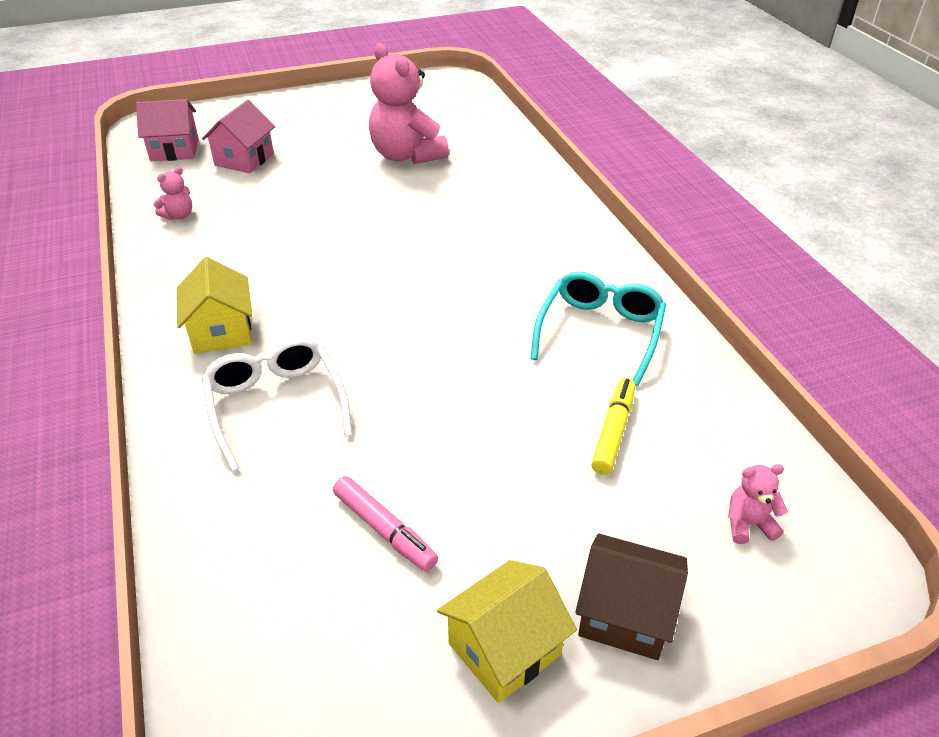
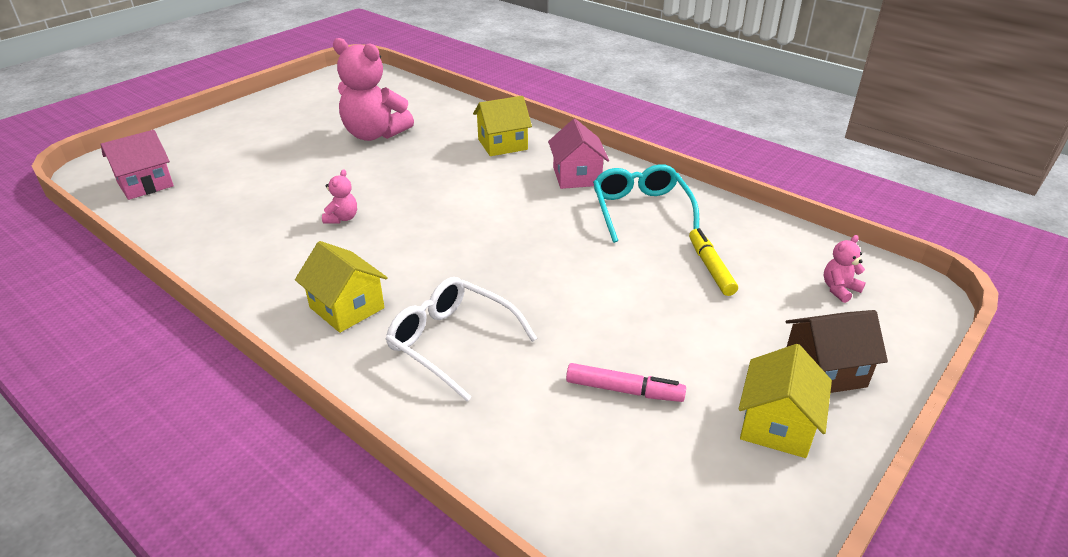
camera: 30 degrees left, 5 degrees down
(179, 216) = (208, 234): pink teddy bear -> pink teddy bear (342, 218)
(244, 159) = (226, 174): pink house -> pink house (577, 176)
(522, 204) = (502, 144): none -> yellow house

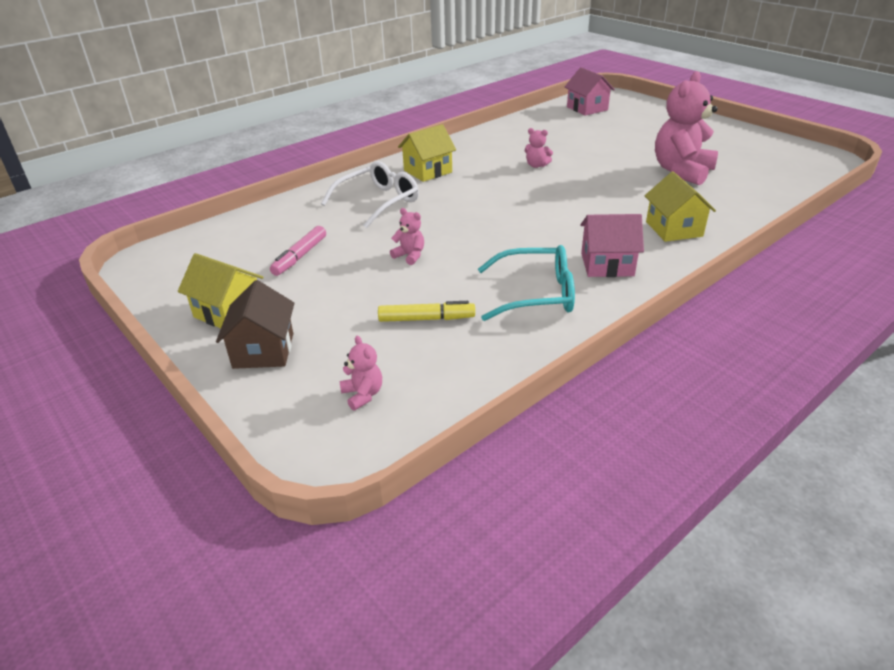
camera: 100 degrees right, 0 degrees up
(594, 293) = (410, 256): none -> pink teddy bear

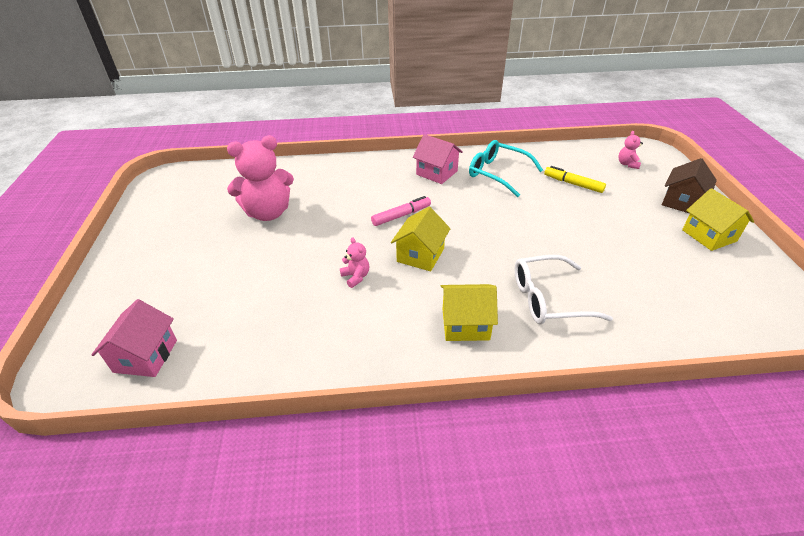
camera: 145 degrees left, 5 degrees up
(300, 256) = (647, 263): pink marker -> pink marker (401, 215)
(410, 256) = (556, 228): pink teddy bear -> none
(674, 229) = (363, 176): yellow house -> yellow house (420, 255)

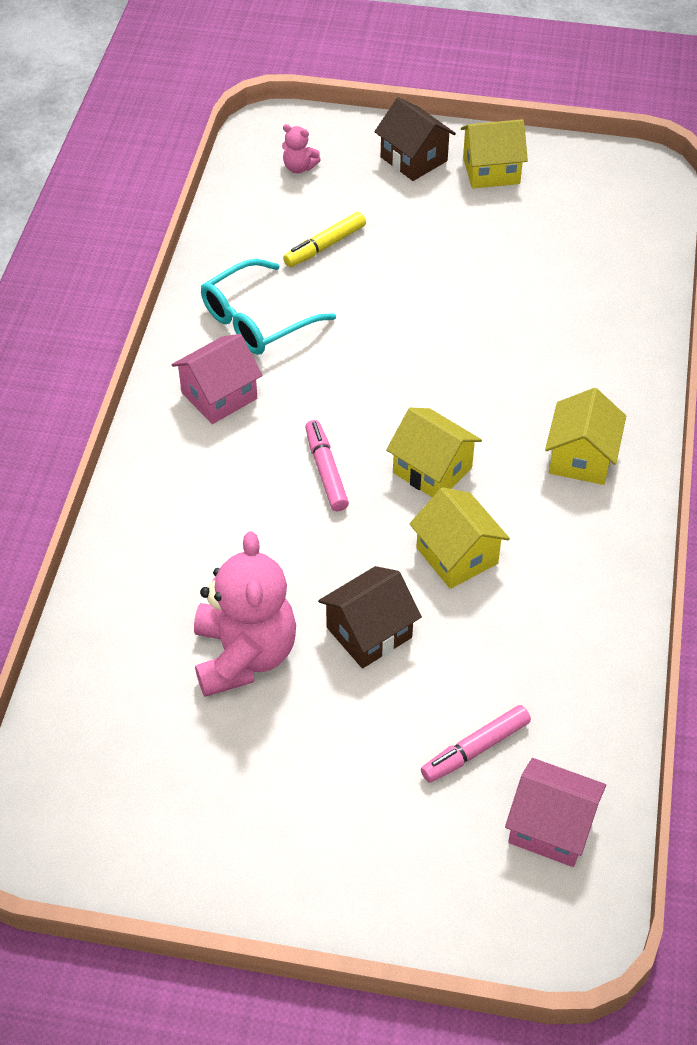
camera: 75 degrees left, 10 degrees up
(207, 310) = (475, 749): none -> pink marker
(289, 252) = (369, 632): none -> brown house
(356, 277) = (457, 555): pink teddy bear -> yellow house
(549, 299) = (559, 364): white glasses -> none

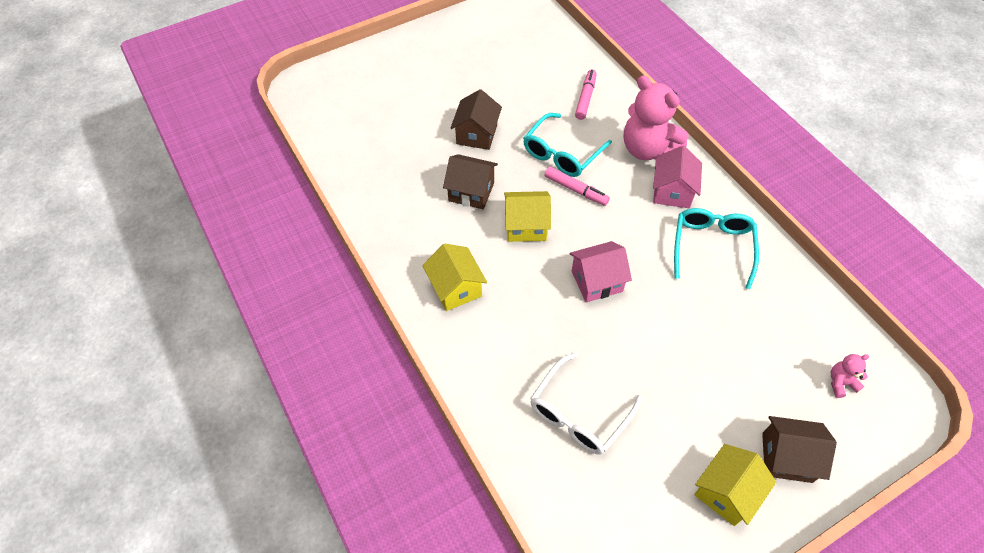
camera: 140 degrees right, 5 degrees up
(244, 655) = (518, 94): pink teddy bear -> pink teddy bear (647, 149)
(287, 526) = (562, 153): none -> turquoise glasses
(325, 246) = (743, 328): yellow marker -> none
(457, 555) = (471, 192): yellow house -> brown house
(475, 749) = (388, 120): pink marker -> pink marker (585, 98)
(551, 827) = (334, 113): pink house -> pink house (597, 281)
(558, 283) = (579, 413): none -> white glasses

